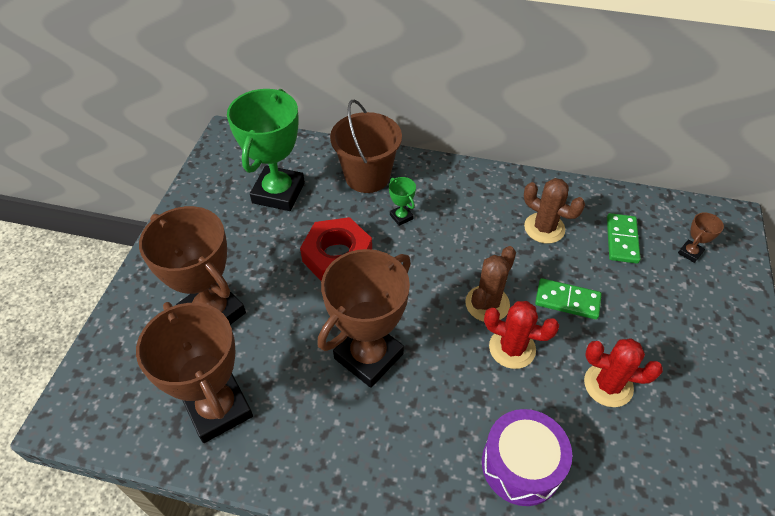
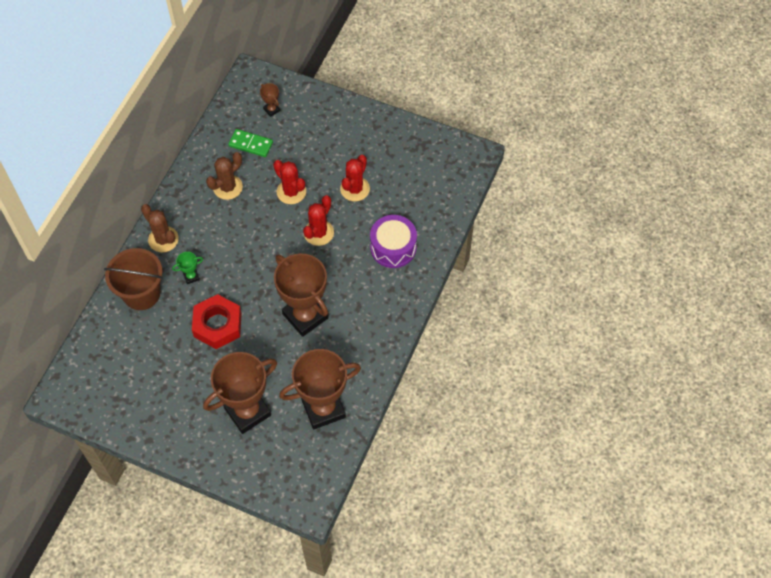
camera: 80 degrees left, 10 degrees up
(278, 193) = (140, 361): green trophy -> none
(487, 304) = (282, 238): brown cactus -> brown cactus (163, 239)
(567, 300) = (291, 192): green domino -> red cactus

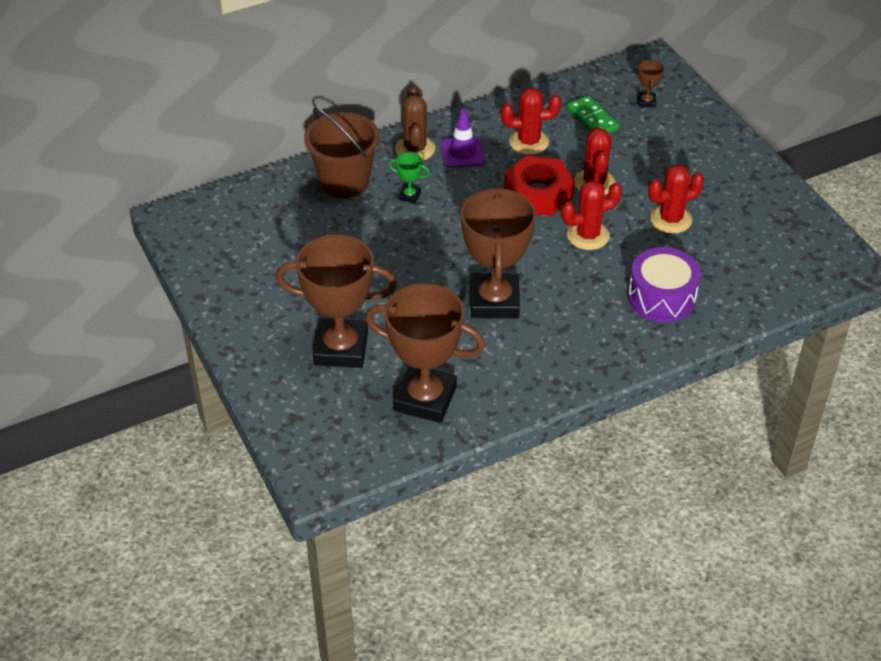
camera: 40 degrees right, 15 degrees down
(195, 222) = (462, 153): none -> purple traffic cone
(217, 325) = (392, 253): red nut -> red nut (538, 193)
(228, 187) = (529, 142): brown cactus -> red cactus

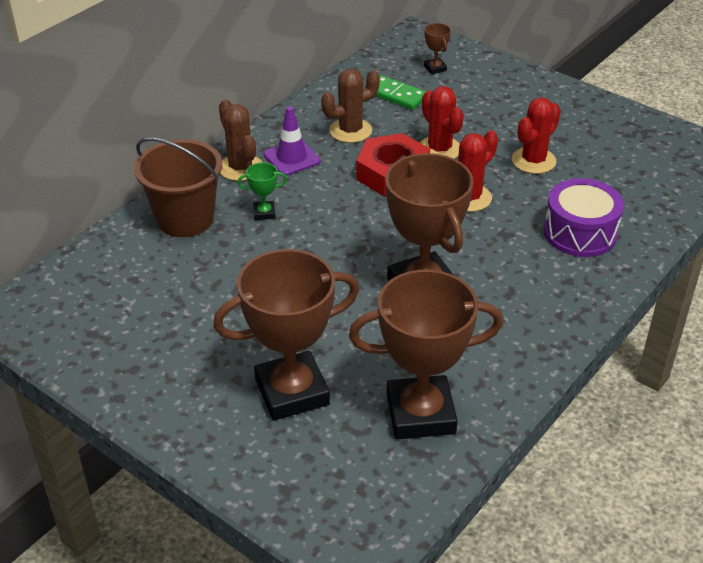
camera: 25 degrees left, 5 degrees down
(529, 142) = (350, 131): red cactus -> brown cactus

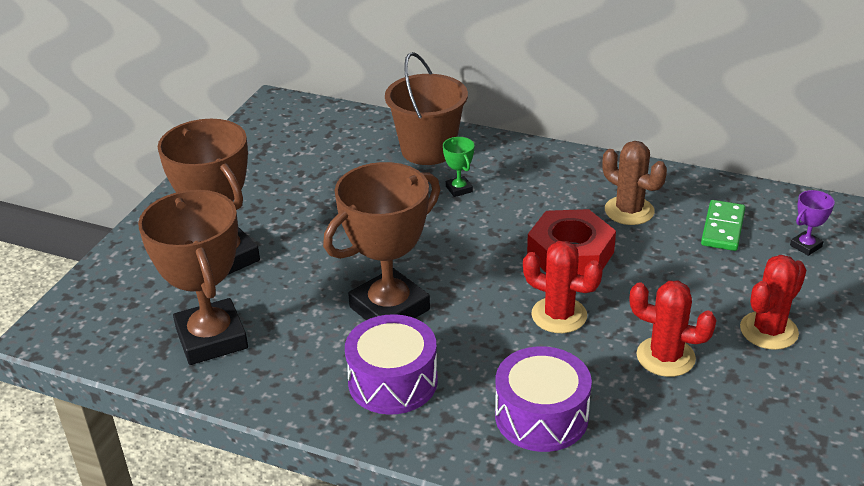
camera: 75 degrees right, 5 degrees down
(240, 168) = (521, 160): brown cactus -> none
(291, 158) = (556, 185): purple traffic cone -> none
(435, 68) = (805, 246): brown trophy -> purple trophy
(439, 149) = (638, 278): red cactus -> red cactus (768, 331)
(518, 303) = (393, 381): none -> purple drum

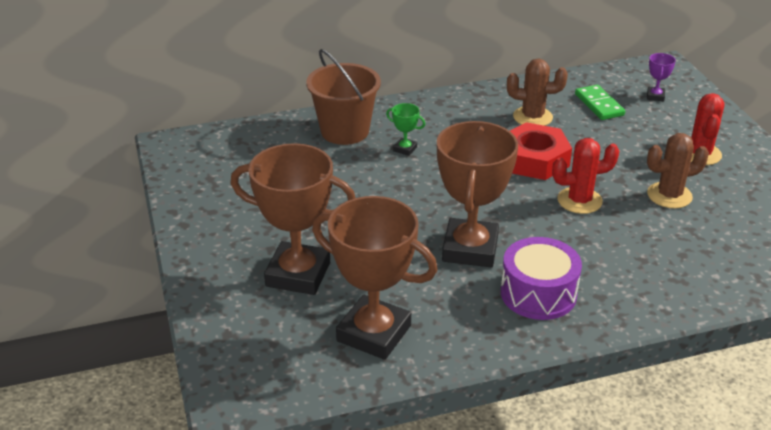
camera: 40 degrees left, 0 degrees up
(541, 416) = (652, 265): purple drum -> none
(665, 357) = (669, 195): red cactus -> brown cactus

